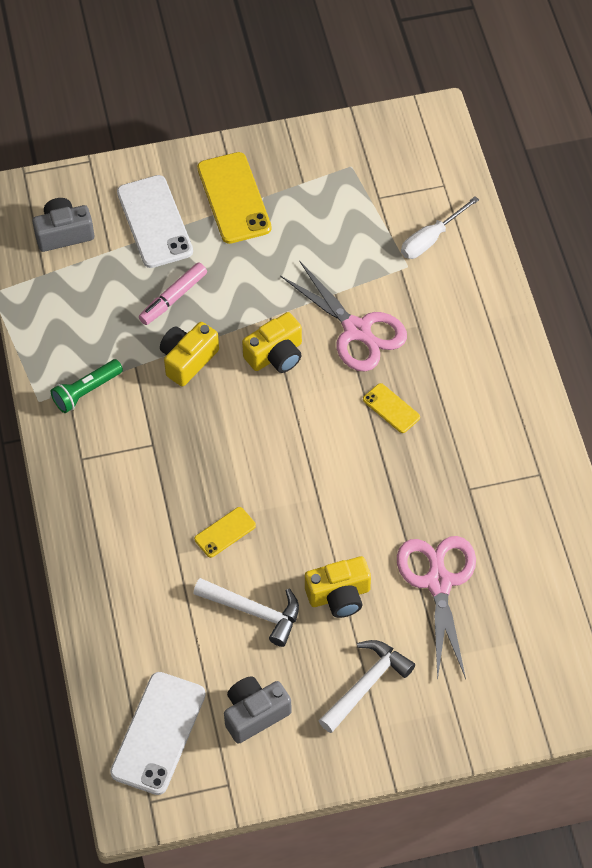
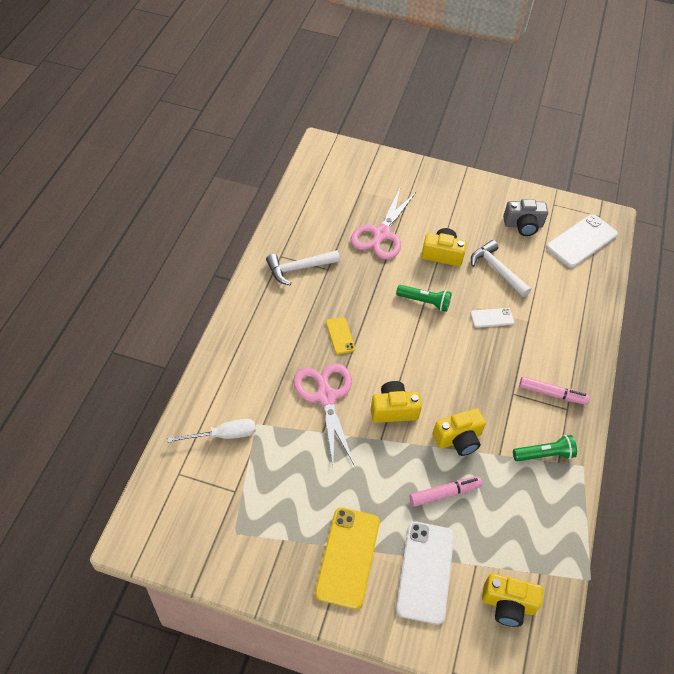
camera: 155 degrees left, 5 degrees down
(64, 233) = (507, 604): grey camera -> yellow camera
(106, 468) = (552, 394): none -> pink marker
(225, 532) = (492, 318): yellow phone -> white phone
(320, 509) = (424, 302): none -> green flashlight
(366, 684) = (454, 210): white hammer -> white hammer (299, 268)

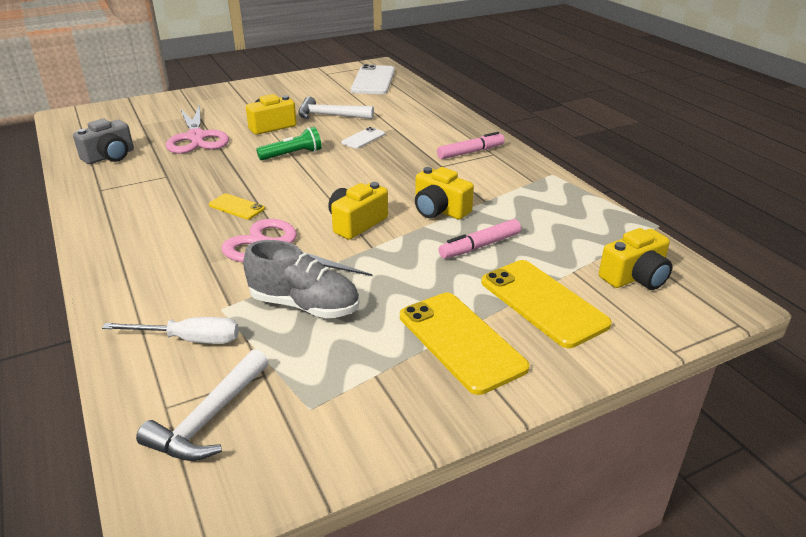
camera: 40 degrees left, 20 degrees down
(223, 435) = (189, 339): white screwdriver -> white screwdriver turned 60 degrees clockwise
(298, 458) = (304, 305): none -> grey shoe
(299, 268) = (132, 188): white hammer -> white hammer (209, 418)
(425, 572) = (543, 303): white phone -> yellow phone
(444, 494) = (479, 246): pink marker -> pink marker turned 150 degrees counterclockwise
(458, 439) = (439, 210): yellow camera -> yellow camera turned 105 degrees clockwise
(523, 225) = (317, 89): grey camera -> grey camera (110, 156)
(544, 454) = (517, 183): green flashlight -> none

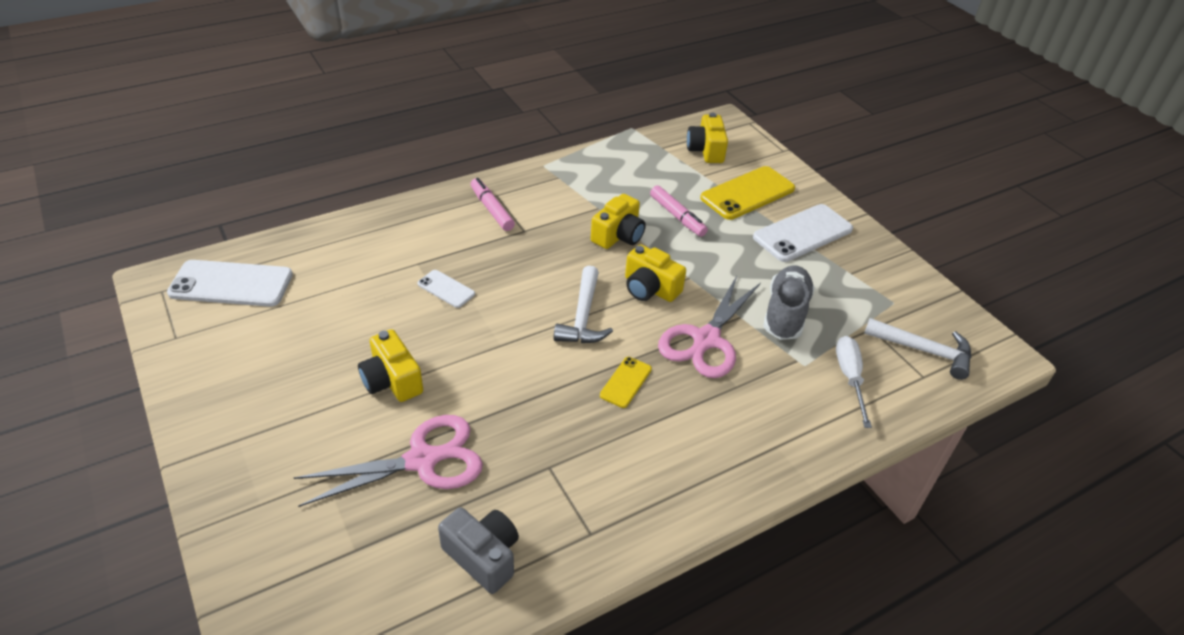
camera: 95 degrees left, 10 degrees up
(292, 154) = (489, 349): green flashlight -> none
(330, 116) = (364, 322): white hammer -> white hammer (583, 316)
(461, 341) = (803, 233): yellow phone -> white phone
(635, 277) = (706, 150): yellow camera -> yellow camera turned 150 degrees counterclockwise

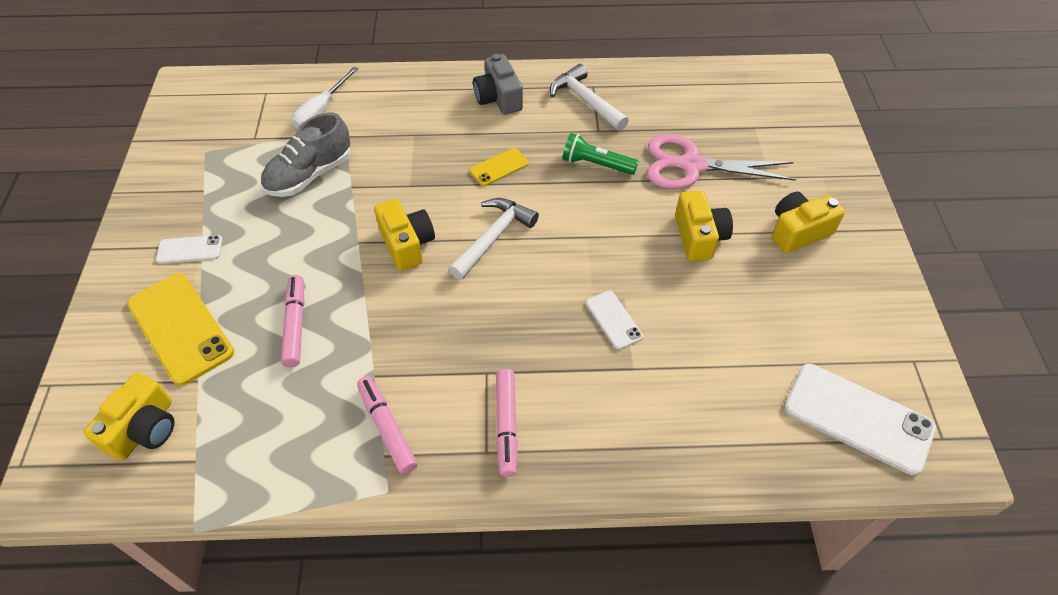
camera: 150 degrees left, 10 degrees up
(483, 556) = (669, 97): grey camera -> grey camera (498, 98)
(529, 422) = (596, 164): none -> green flashlight
(567, 188) = (387, 428): none -> pink marker
(618, 235) = (384, 322): yellow camera -> yellow camera (798, 231)
(706, 339) = (401, 177): pink scissors -> none
(747, 193) = (180, 328): yellow phone -> yellow phone turned 60 degrees clockwise
(803, 233) = (190, 249): white phone -> white phone, size x0.52
(924, 351) = (238, 108): white hammer -> white hammer (586, 101)

